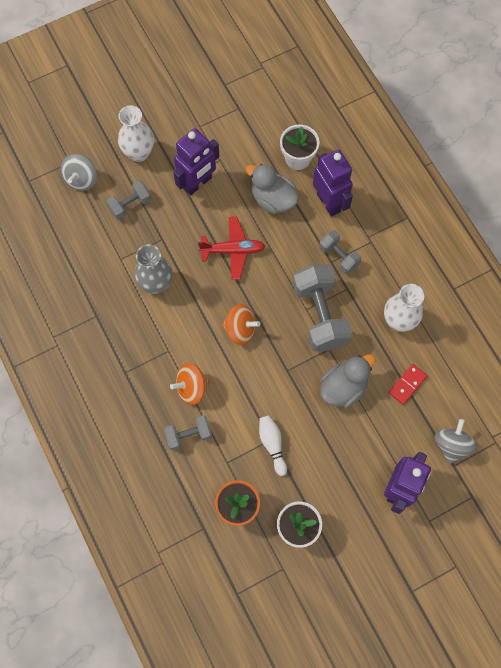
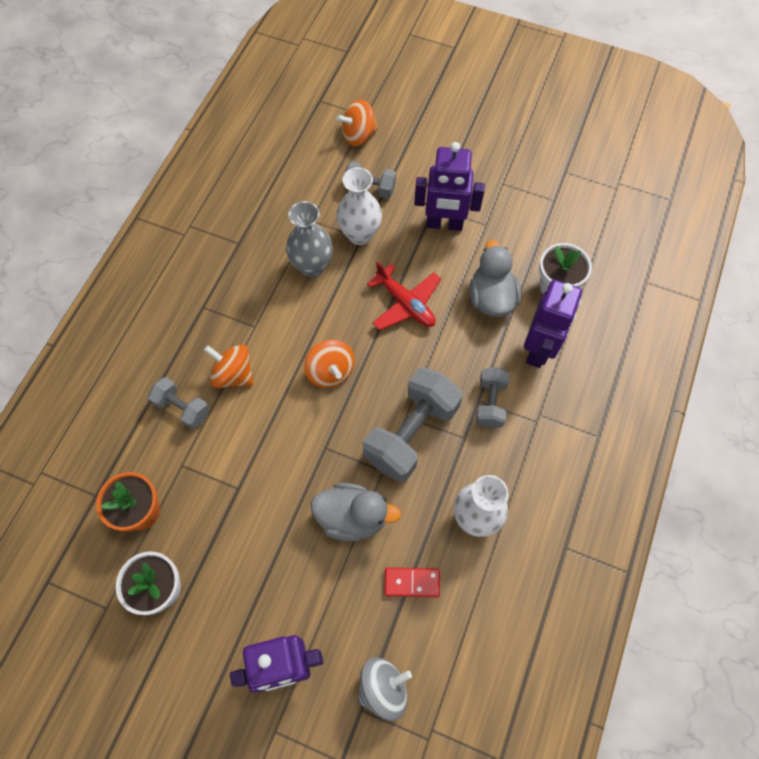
camera: 50 degrees right, 5 degrees down
(81, 179) = (358, 135): grey spinning top -> orange spinning top
(139, 153) = (427, 157): white vase -> white vase (360, 234)
(272, 444) = (233, 494): white bowling pin -> none

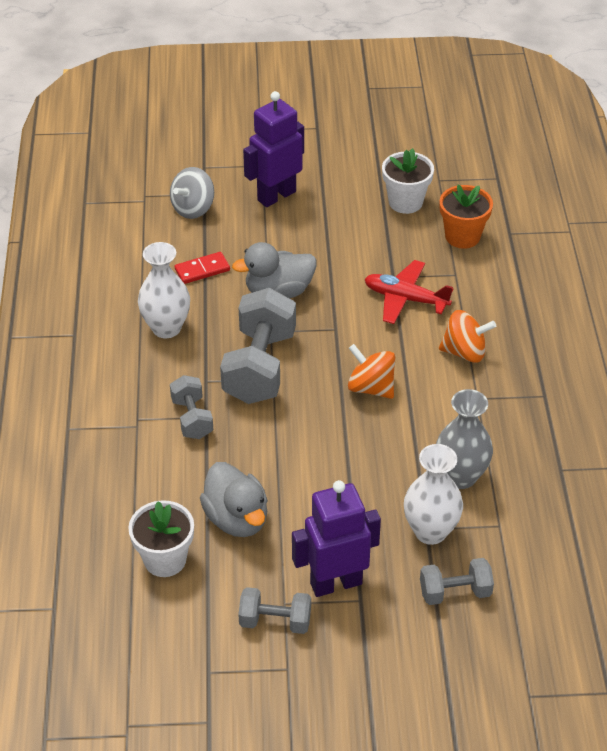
camera: 155 degrees right, 20 degrees down
(182, 408) = (489, 311): grey dumbbell -> grey dumbbell (275, 621)
(358, 135) = (518, 660): orange spinning top -> none
(405, 304) = (331, 477): red plane -> red plane (405, 299)
(538, 350) = (160, 485): purple robot -> none

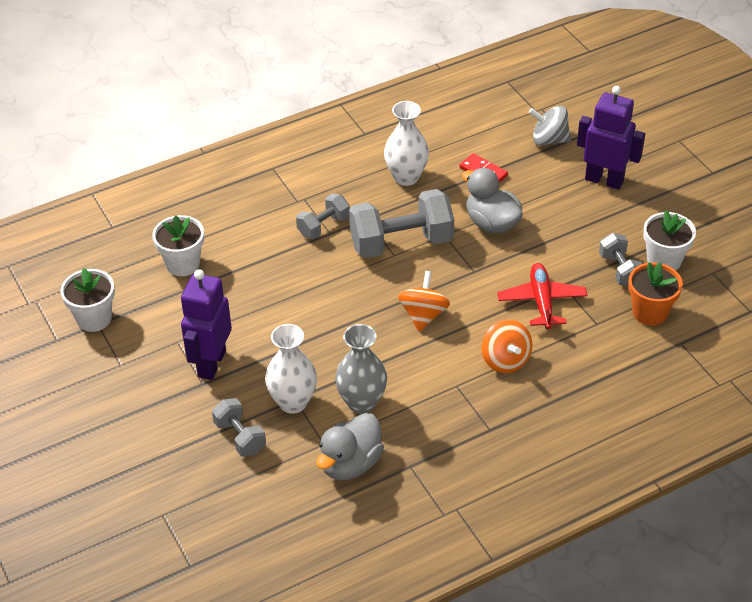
camera: 65 degrees right, 0 degrees up
(197, 673) = (94, 318): none -> white flower pot
(237, 519) = (241, 287): grey duck -> grey duck (350, 464)
(275, 621) = (158, 342): grey dumbbell -> grey dumbbell (620, 270)
(336, 583) = (211, 364): purple robot -> purple robot turned 120 degrees counterclockwise

